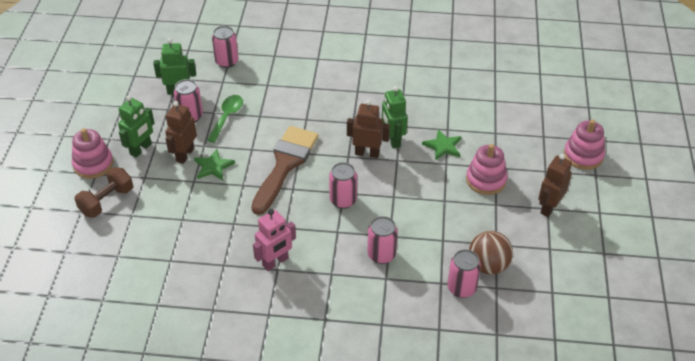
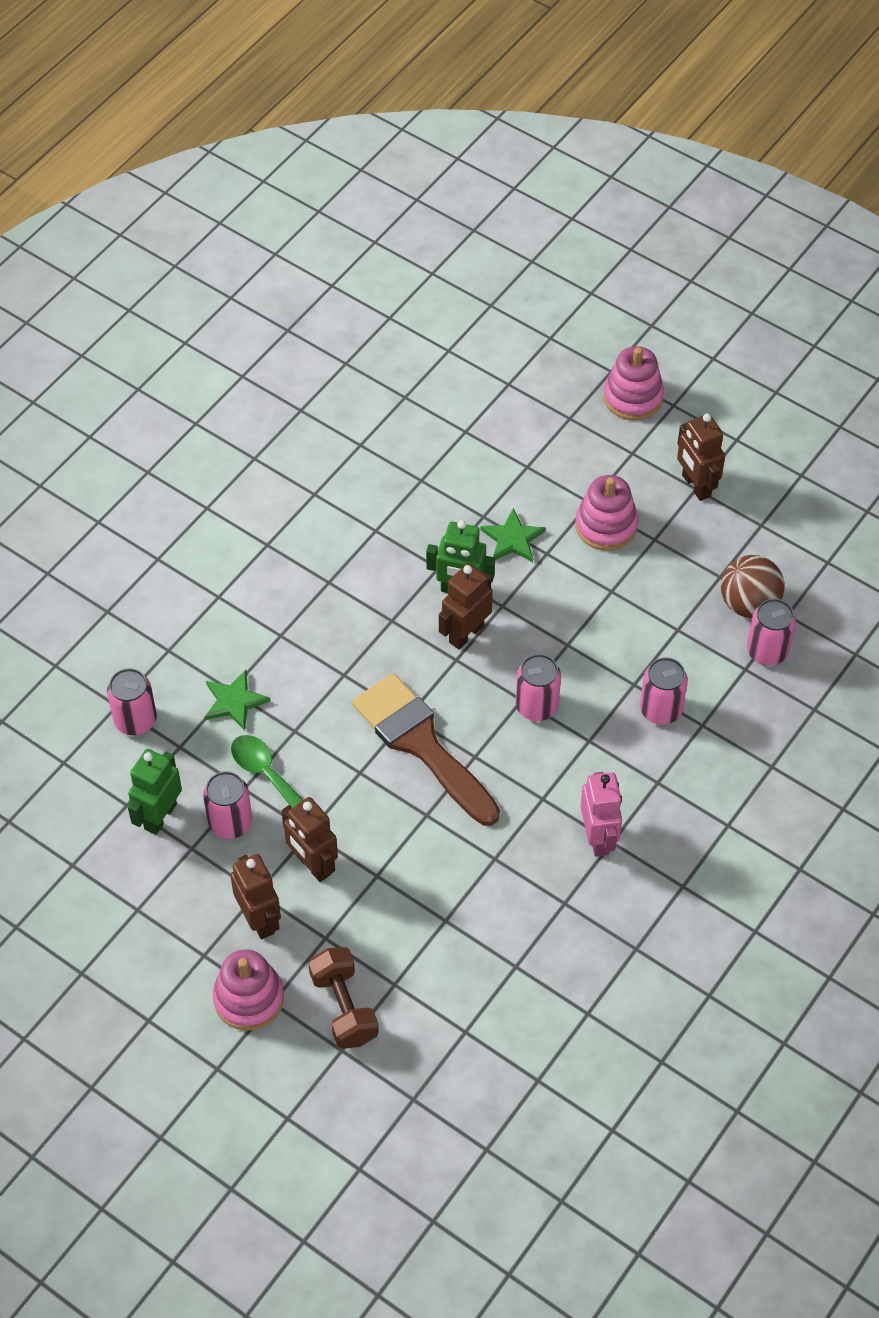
camera: 60 degrees left, 10 degrees up
(141, 149) = (259, 920): green robot -> brown robot
(213, 166) = (363, 837): green star -> green star (234, 701)

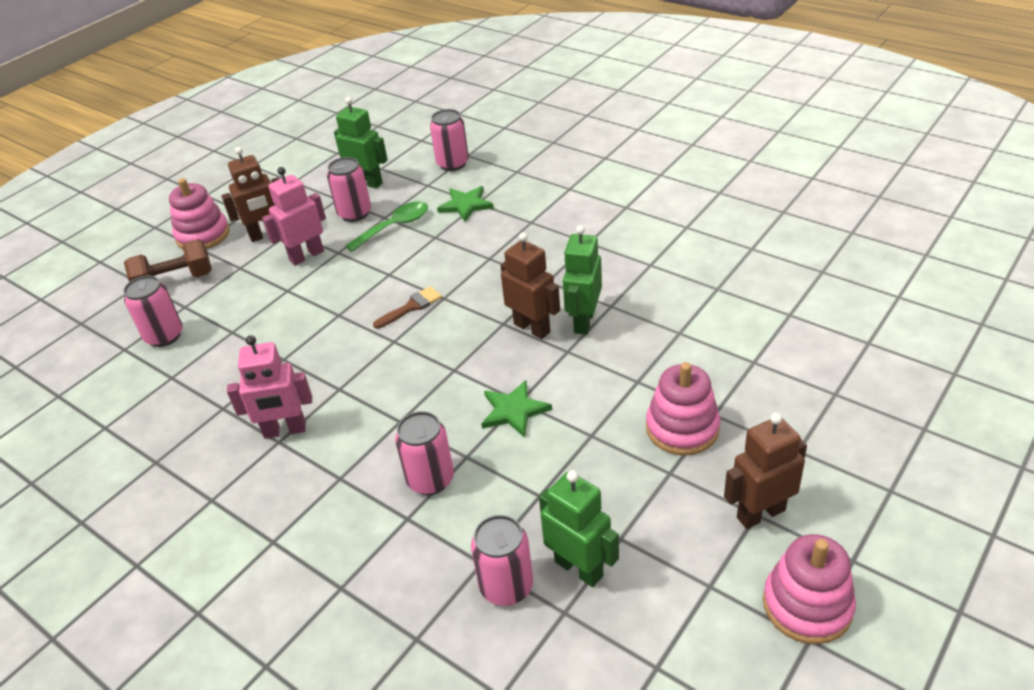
camera: 95 degrees right, 15 degrees down
(312, 865) = (306, 256): brown robot -> pink robot
(421, 744) = (411, 307): brown brush -> brown brush, size x0.42
(512, 539) = (652, 355): green star -> green star (514, 411)
(536, 706) = (444, 380): pink can -> pink can (164, 336)
(633, 397) = (888, 449): pink stacking toy -> pink stacking toy (807, 605)
(749, 604) = (579, 568): brown ball -> green robot

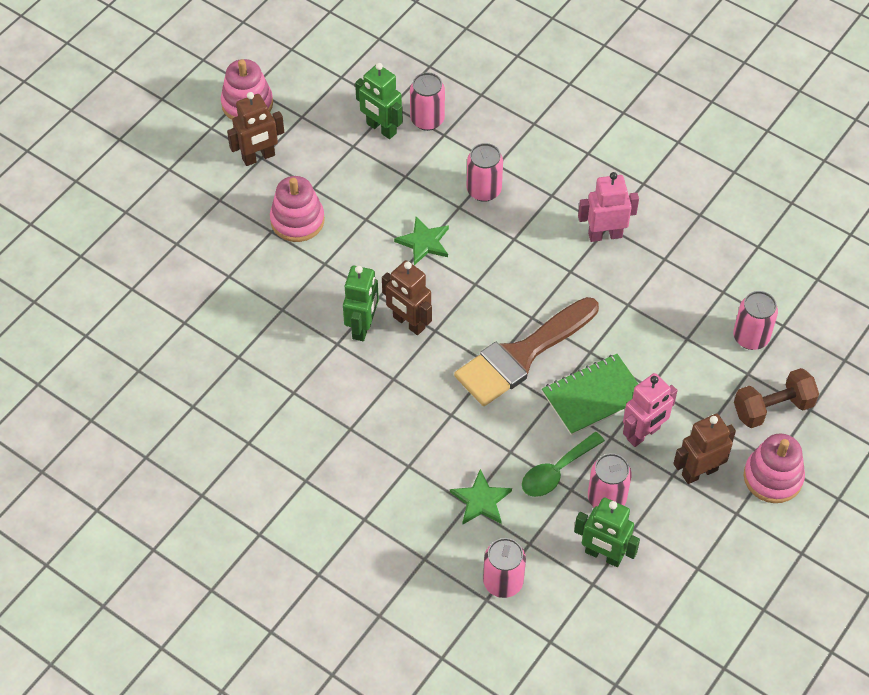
camera: 175 degrees right, 15 degrees up
(345, 279) = (594, 396): none -> green notebook
(411, 307) = (521, 355): brown brush -> brown brush, size x2.39

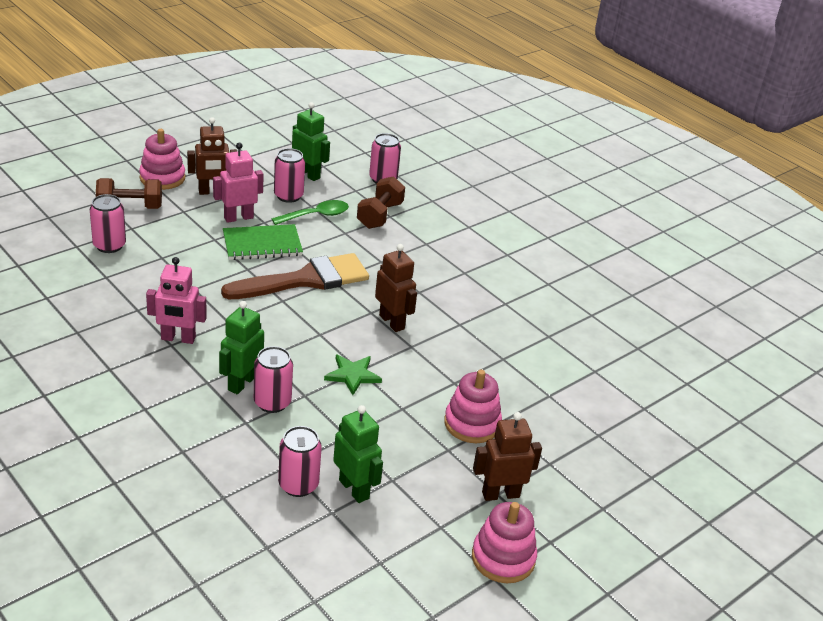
camera: 170 degrees left, 20 degrees down
(363, 327) = (433, 329): green robot -> green robot (241, 383)
(481, 500) = (379, 215): green star -> brown dumbbell

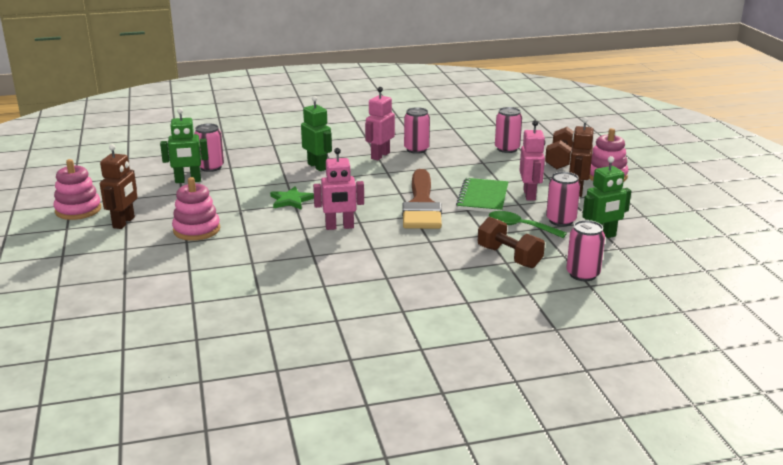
camera: 120 degrees right, 10 degrees down
(272, 402) = (289, 172): pink can -> pink can (416, 149)
(316, 215) = (520, 227): green spoon -> green spoon turned 120 degrees clockwise
(392, 322) = (339, 227): brown robot -> pink robot

